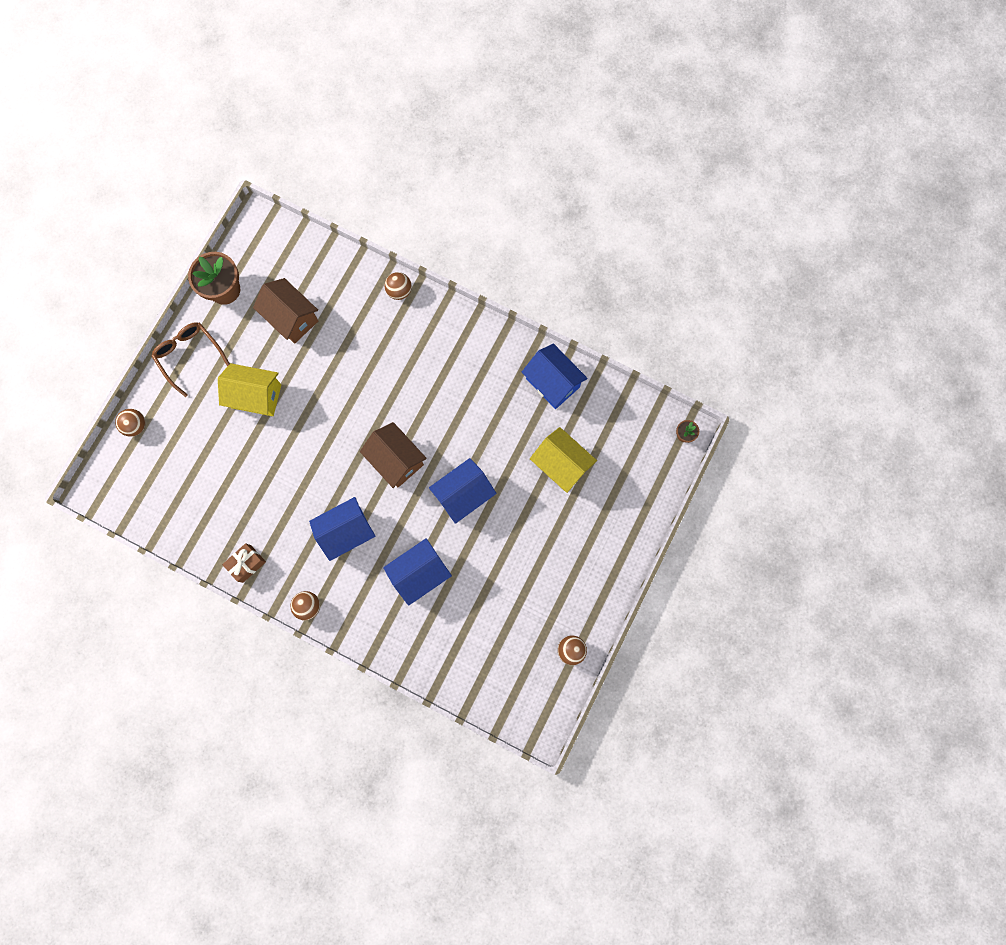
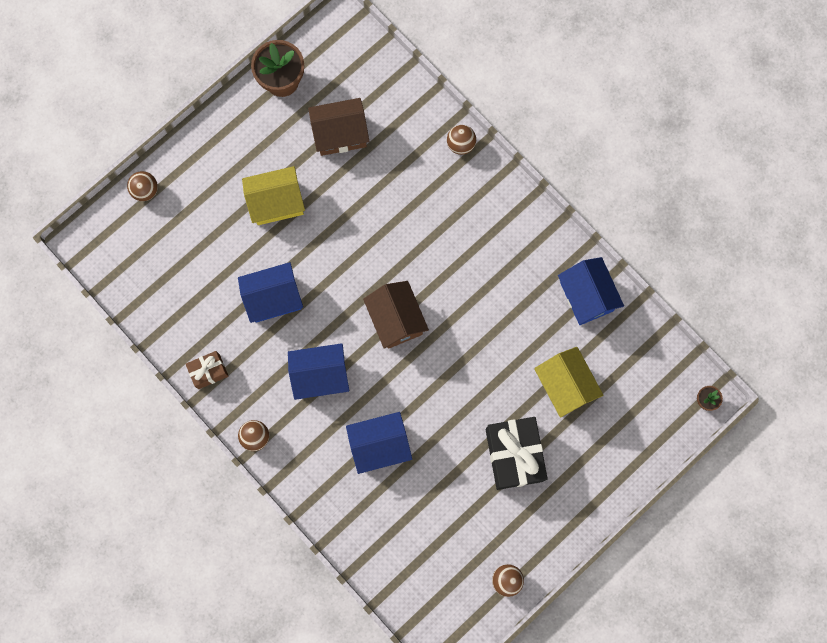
camera: 20 degrees right, 0 degrees up
(189, 356) = (223, 137): brown glasses -> none
(256, 396) = (276, 203): yellow house -> yellow house turned 45 degrees counterclockwise
(292, 318) = (340, 134): brown house -> brown house turned 75 degrees counterclockwise
(463, 495) = (452, 380): blue house -> blue house (273, 298)
(539, 540) = (514, 455): none -> black gift

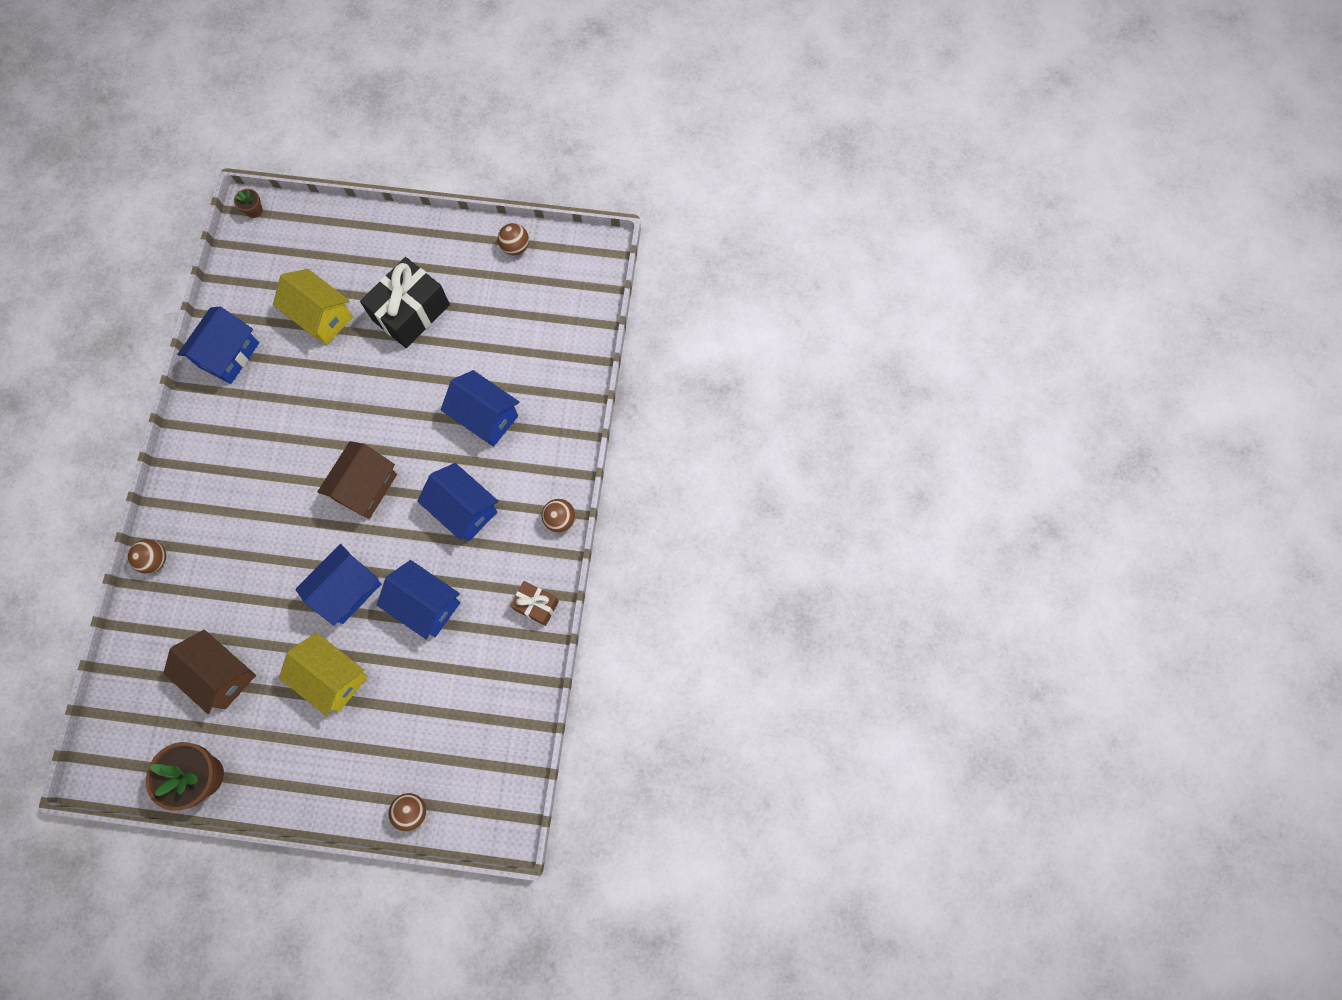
camera: 130 degrees left, 5 degrees down
(329, 254) = (348, 590): none -> blue house
(564, 385) = (322, 317): yellow house -> yellow house turned 75 degrees counterclockwise

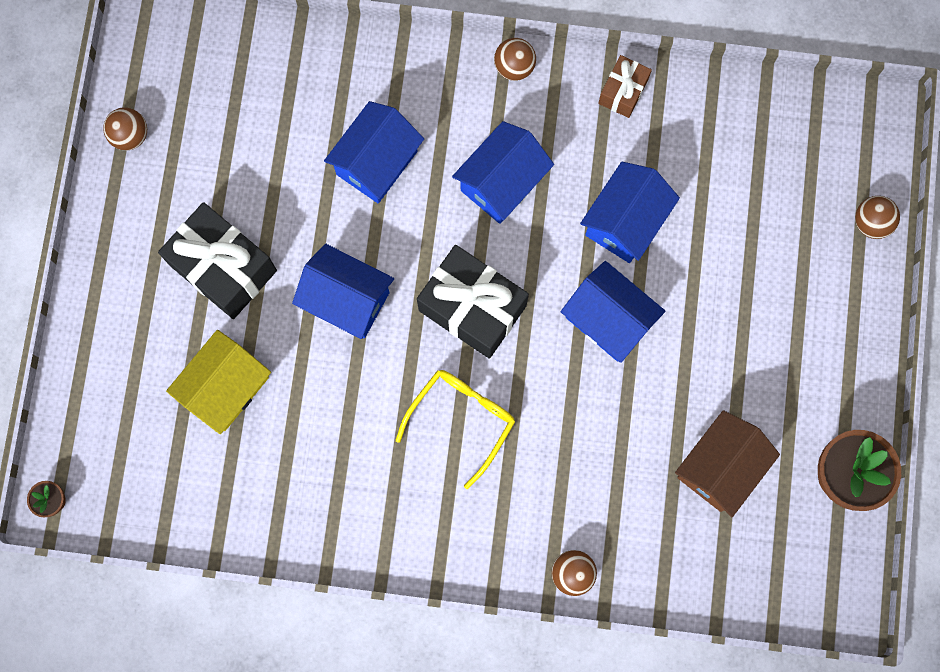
camera: 90 degrees left, 5 degrees up
(229, 355) = (280, 510): blue house -> blue house (347, 300)
(280, 479) = (461, 420): none -> yellow glasses
(333, 677) = (718, 328): yellow house -> none
(366, 487) = (472, 308): brown house -> black gift

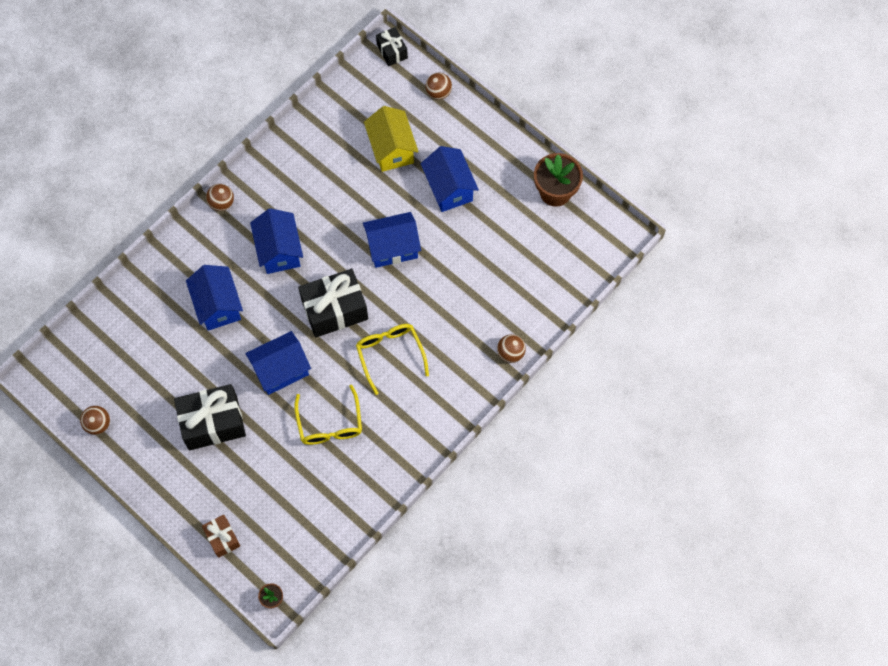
camera: 55 degrees left, 10 degrees down
(226, 388) = (280, 464): yellow house -> yellow house (391, 149)
(319, 410) = (330, 423): none -> yellow glasses
(623, 92) = (278, 160): brown gift -> brown gift (222, 538)
(625, 222) = (347, 205): blue house -> blue house (449, 188)
(719, 467) = (508, 246): brown house -> none
(884, 121) = (392, 51): none -> black gift

